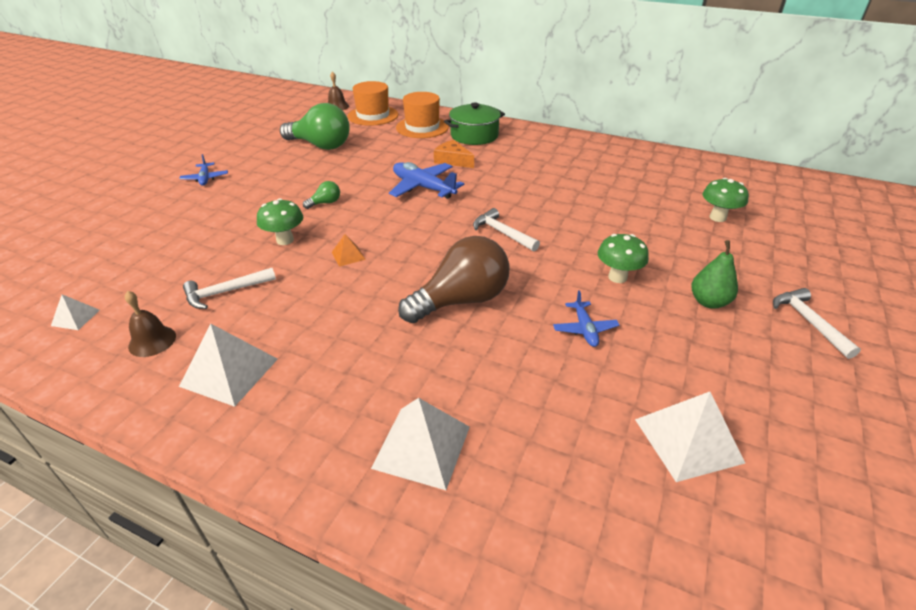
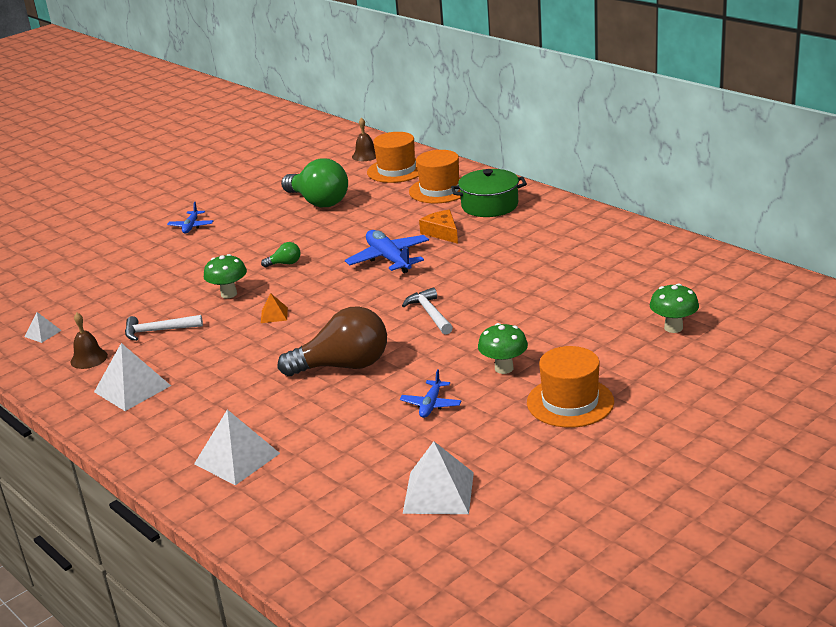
camera: 25 degrees right, 10 degrees down
(708, 302) = (570, 402): green pear -> orange hat
(808, 322) = (650, 433): white hammer -> none

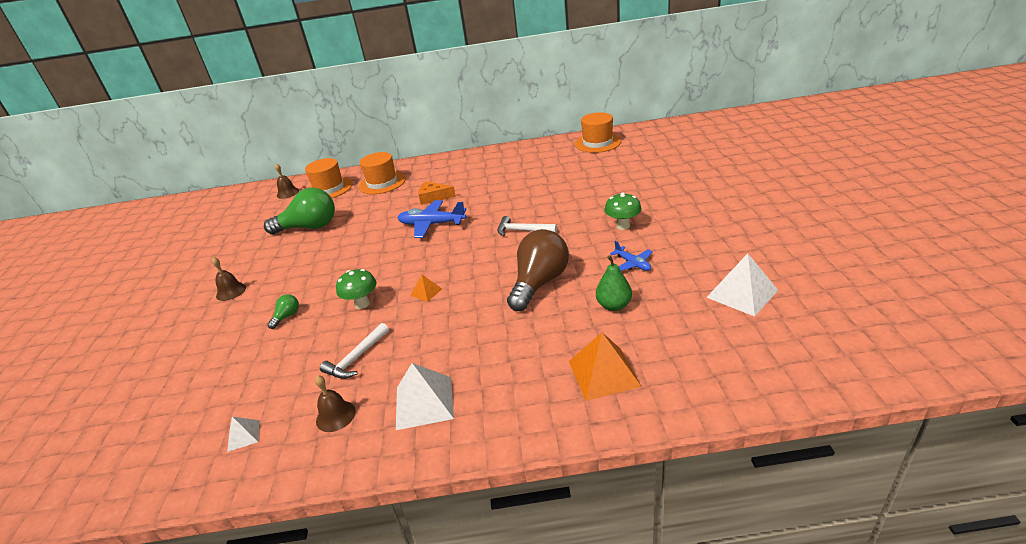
camera: 50 degrees left, 5 degrees up
(191, 226) = (231, 291): blue plane -> brown bell
(237, 458) = (603, 373): white pyramid -> orange pyramid
(285, 263) = (364, 266): green light bulb -> green light bulb (287, 316)
(344, 423) = (614, 305): none -> green pear
(489, 205) = (431, 174): green pot -> none
(570, 402) = (687, 217): orange hat -> orange hat (597, 143)
(673, 328) = (648, 166): green mushroom -> none

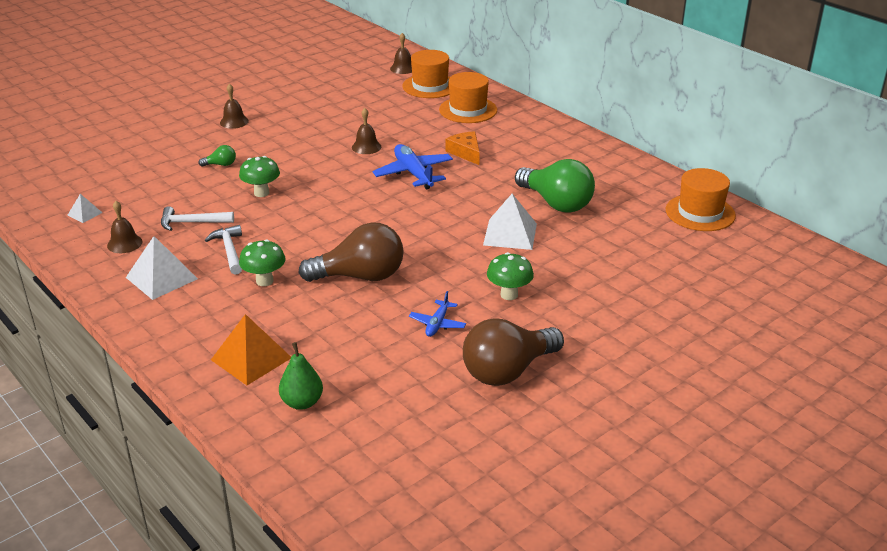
camera: 50 degrees right, 0 degrees up
(309, 227) = (354, 110): green light bulb -> green light bulb (556, 203)
(368, 235) = (366, 147): none -> brown bell
(426, 292) = (301, 218): orange pyramid -> none
(495, 336) = (264, 281): none -> green mushroom
(522, 231) = (446, 232): white hammer -> white hammer (229, 251)
(614, 305) = (355, 334): green pear -> green pear (302, 402)
(711, 250) = (508, 371): none -> brown light bulb
(742, 293) = (435, 413): white pyramid -> white pyramid (510, 234)

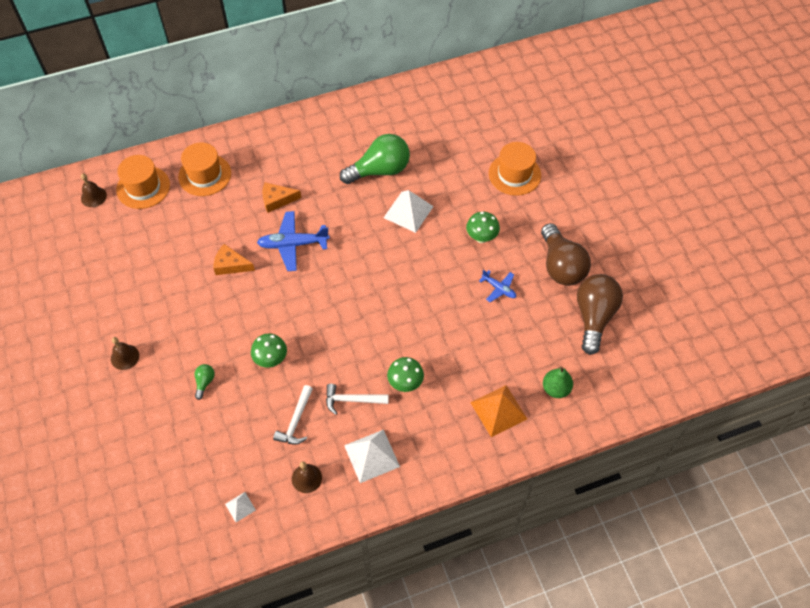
camera: 70 degrees left, 25 degrees up
(360, 276) = (424, 319): brown light bulb -> brown light bulb (594, 317)
(366, 147) = (231, 265): brown bell -> orange cheese
(700, 213) = (429, 97): orange hat -> orange hat (514, 174)

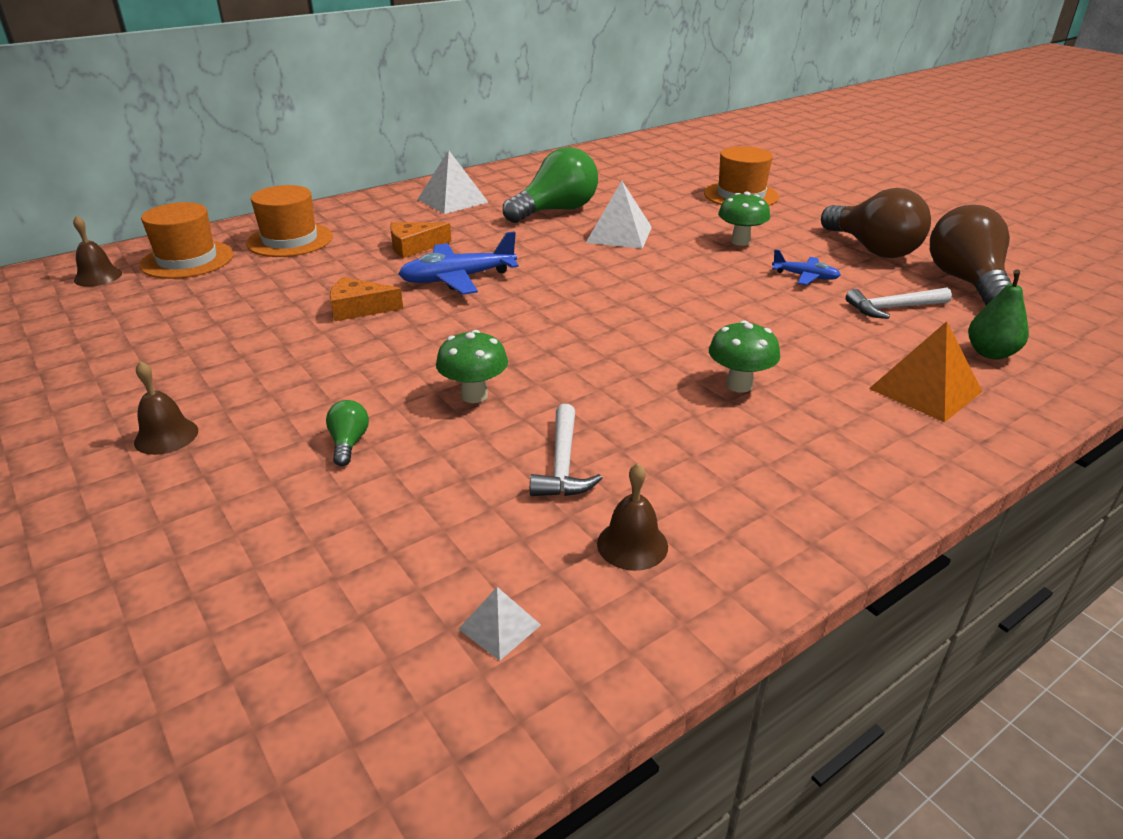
camera: 15 degrees left, 25 degrees down
(352, 400) = (657, 419): white hammer -> white hammer (893, 308)
(372, 456) = (747, 485): white pyramid -> white pyramid (452, 200)

